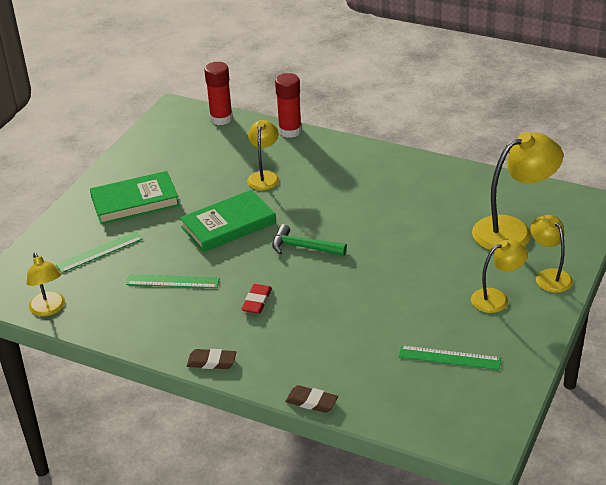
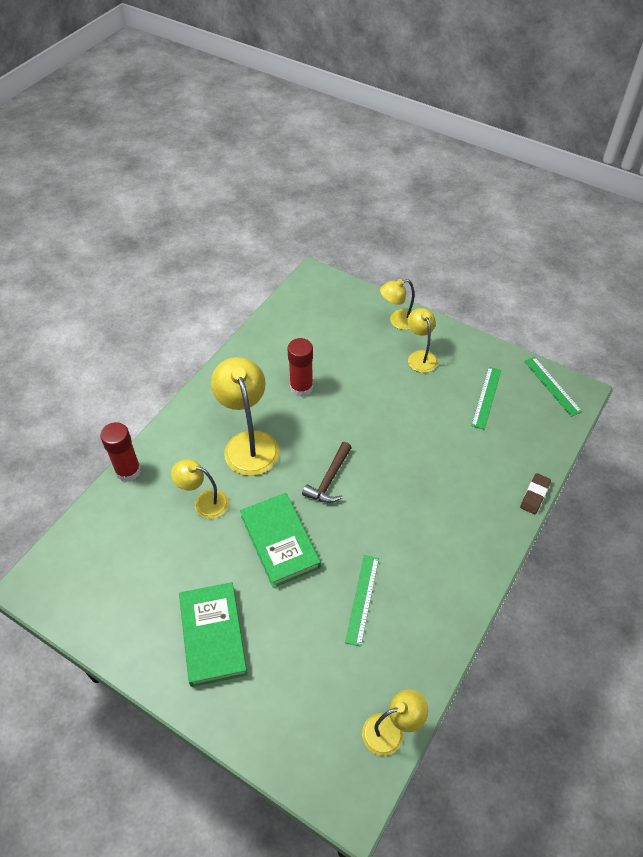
camera: 85 degrees left, 15 degrees up
(99, 252) = (298, 676): green ruler -> green ruler (552, 386)
(211, 362) = (483, 569): brown eraser -> none
(221, 119) = (75, 535): red glue stick -> red glue stick (301, 388)
(257, 301) = (403, 525): red eraser -> none
(303, 247) = (329, 479): green hammer -> brown hammer
(513, 230) = (337, 330): yellow lamp -> yellow lamp (248, 443)

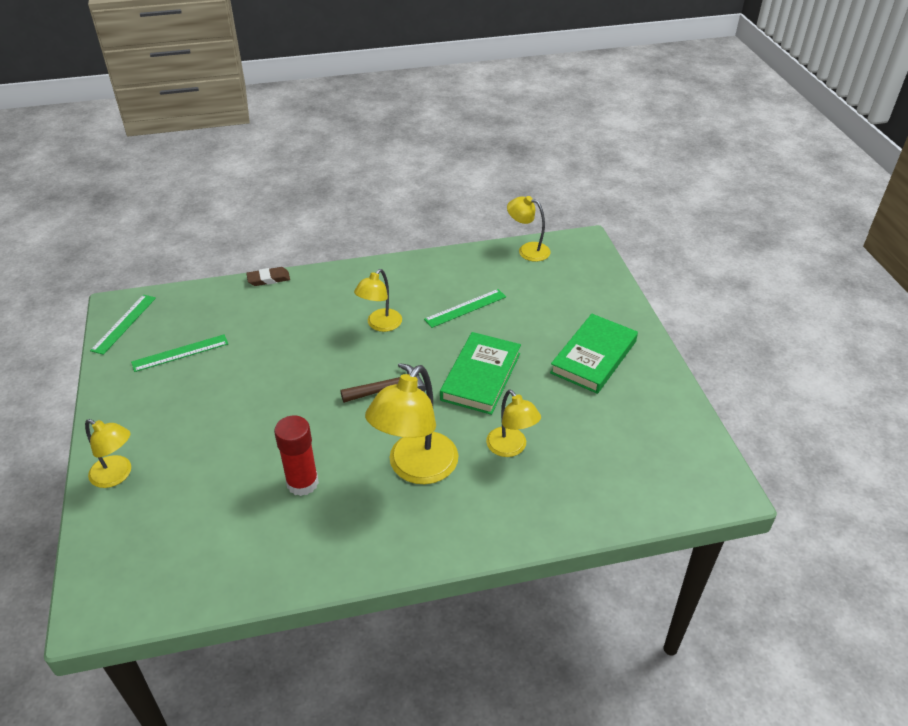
camera: 135 degrees left, 10 degrees down
(128, 471) = (557, 531): red glue stick -> none
(420, 356) = (163, 425): yellow lamp -> yellow lamp (380, 325)

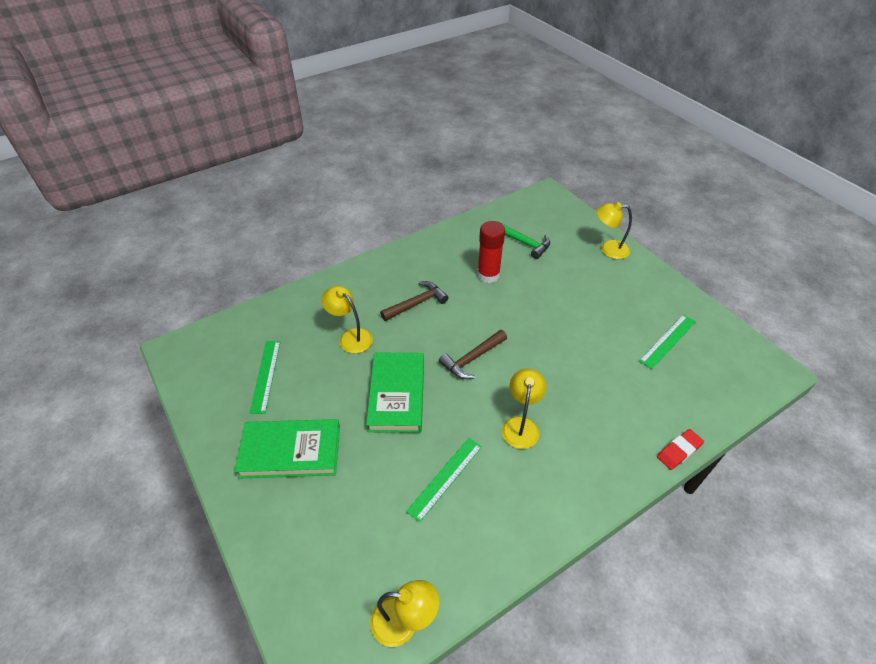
camera: 160 degrees right, 5 degrees up
(124, 323) = (746, 354): green ruler -> green ruler (265, 376)
(216, 521) = (524, 243): none -> green hammer
(268, 279) = (679, 451): brown eraser -> red eraser
(416, 469) = (416, 303): yellow lamp -> brown hammer
(593, 357) = (291, 451): green book -> green book turned 75 degrees clockwise

